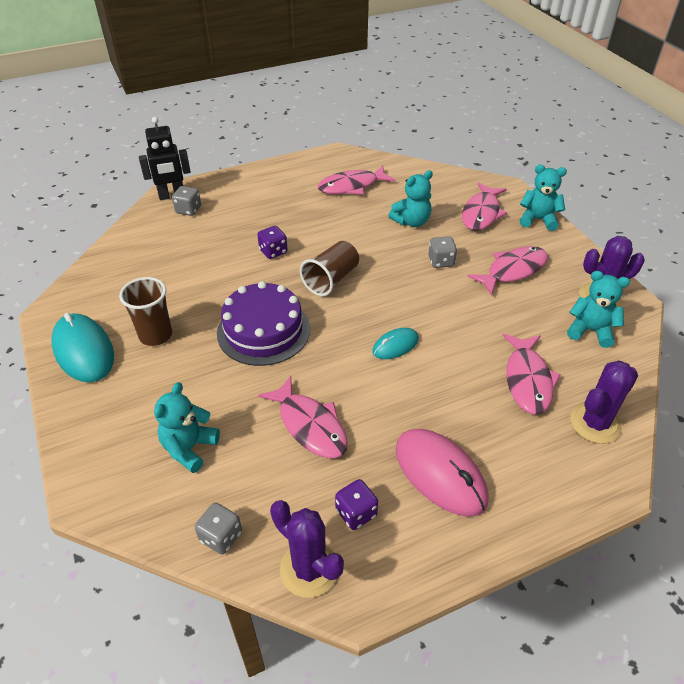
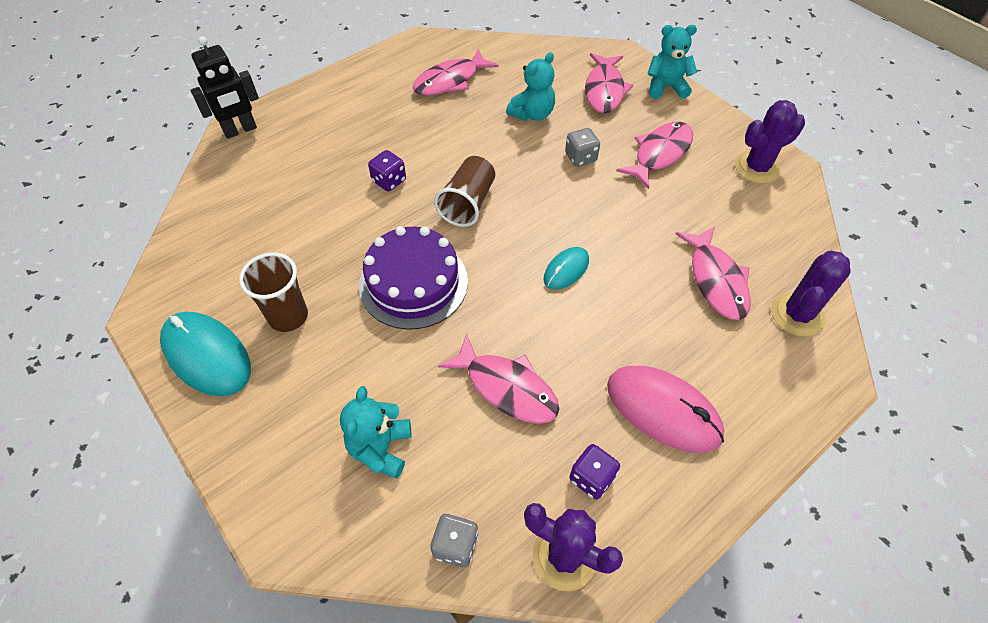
camera: 15 degrees left, 10 degrees up
(188, 210) = (268, 145): grey dice -> none
(590, 330) = (759, 209): turquoise teddy bear -> none

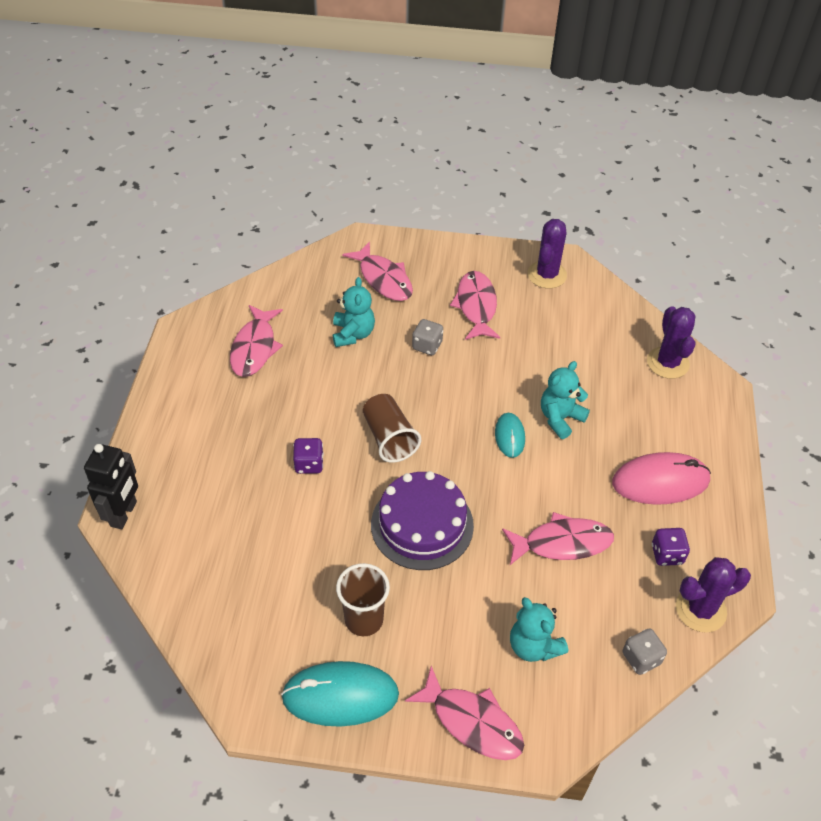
camera: 45 degrees left, 5 degrees down
(666, 87) = (424, 248): turquoise teddy bear -> turquoise teddy bear (560, 418)
(716, 280) = (603, 374): pink fish -> pink fish (472, 722)

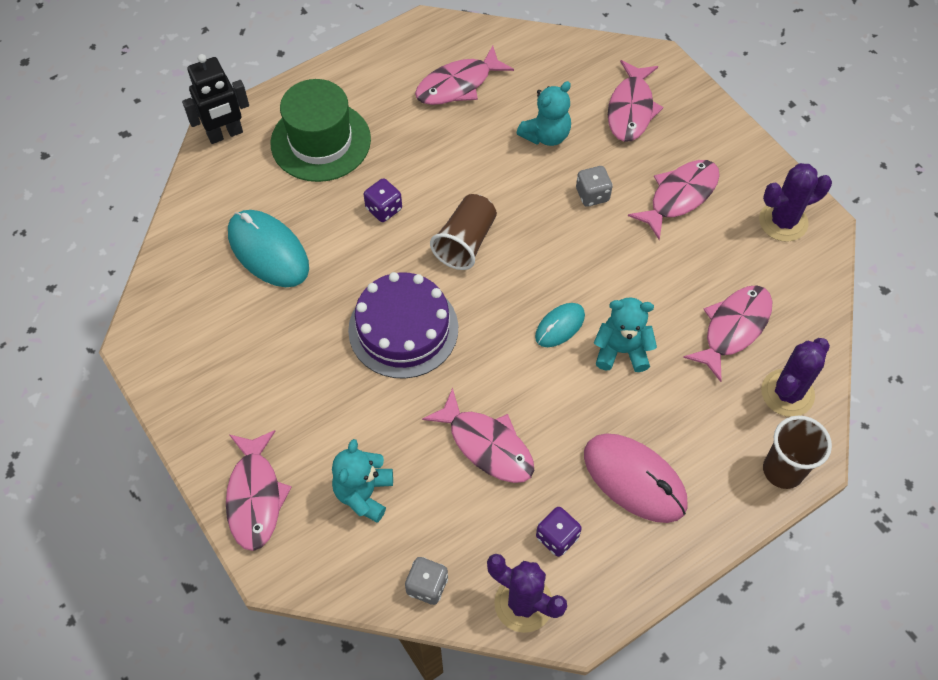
camera: 50 degrees right, 10 degrees up
(205, 459) = (320, 141): none -> green hat
(340, 696) = (200, 389): turquoise mouse -> turquoise mouse (268, 251)
(364, 620) = (278, 355): brown cup -> brown cup (783, 470)
(598, 353) = (733, 328): none -> pink fish

